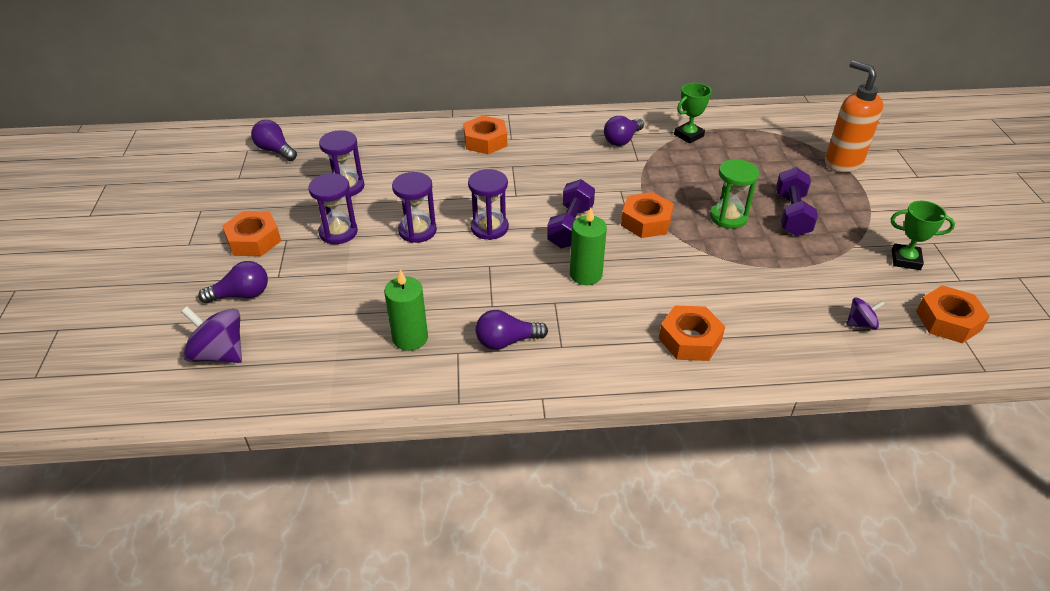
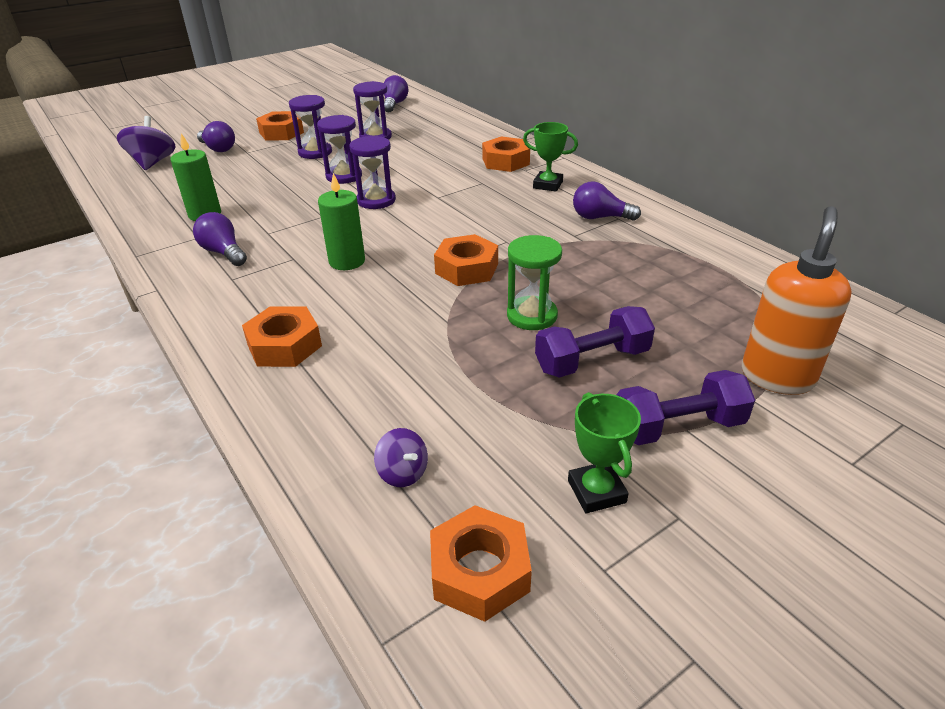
camera: 60 degrees right, 5 degrees down
(570, 227) = (415, 234): purple dumbbell -> purple dumbbell (678, 427)
(688, 135) = (667, 250): green trophy -> green trophy (548, 185)

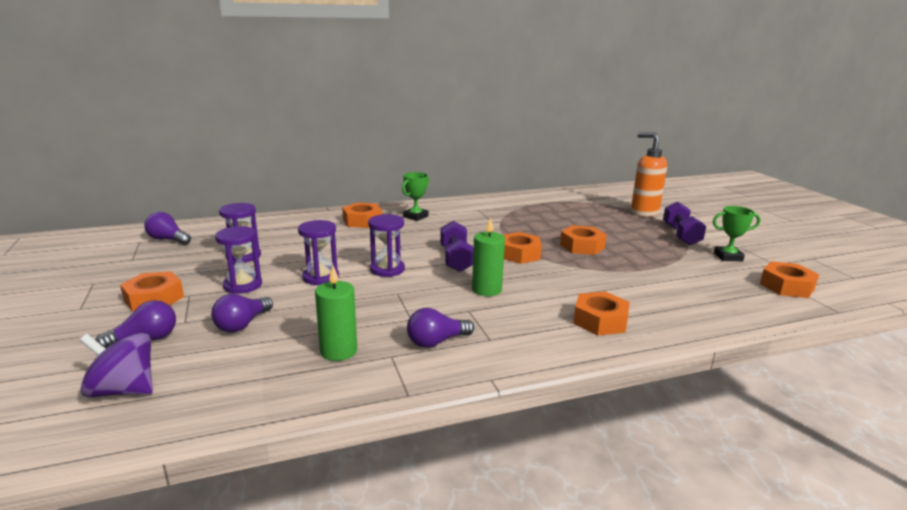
camera: 75 degrees left, 15 degrees down
(403, 473) = (726, 295): purple spinning top -> none
(532, 316) = (582, 246): green hourglass -> orange nut
(592, 360) = (628, 241): purple dumbbell -> purple dumbbell (456, 259)
(600, 217) = (474, 213): purple light bulb -> purple light bulb (242, 324)

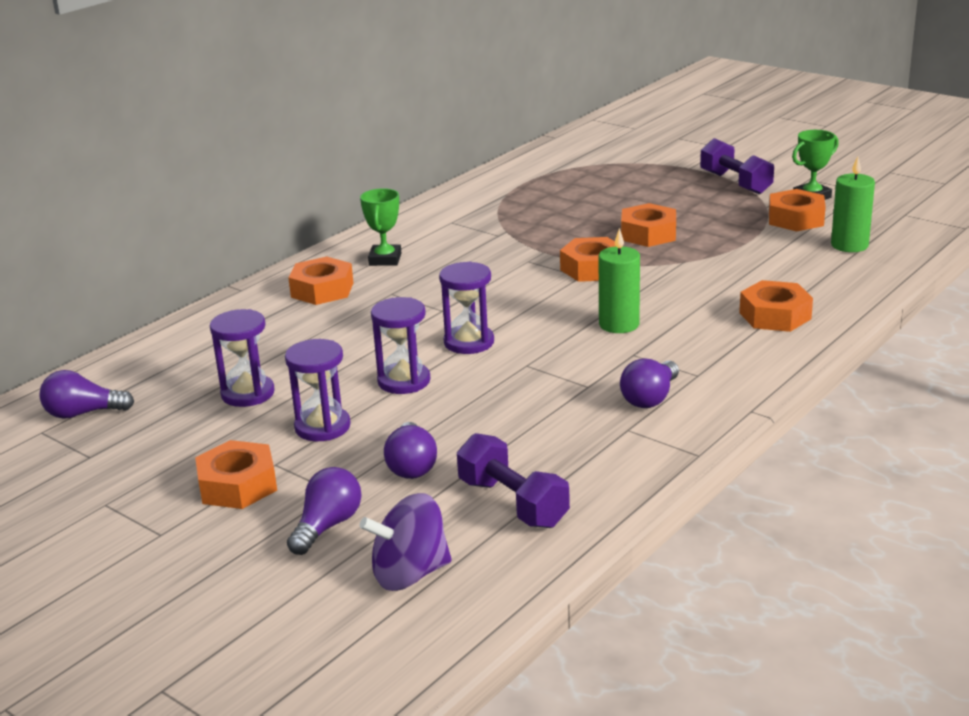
camera: 30 degrees left, 5 degrees up
(338, 351) = (567, 446): green candle -> green candle (849, 245)
(456, 259) = (529, 300): purple dumbbell -> purple dumbbell (513, 503)
(643, 212) = (659, 163): orange soap dispenser -> none
(786, 286) = (898, 215): orange nut -> orange nut (796, 219)

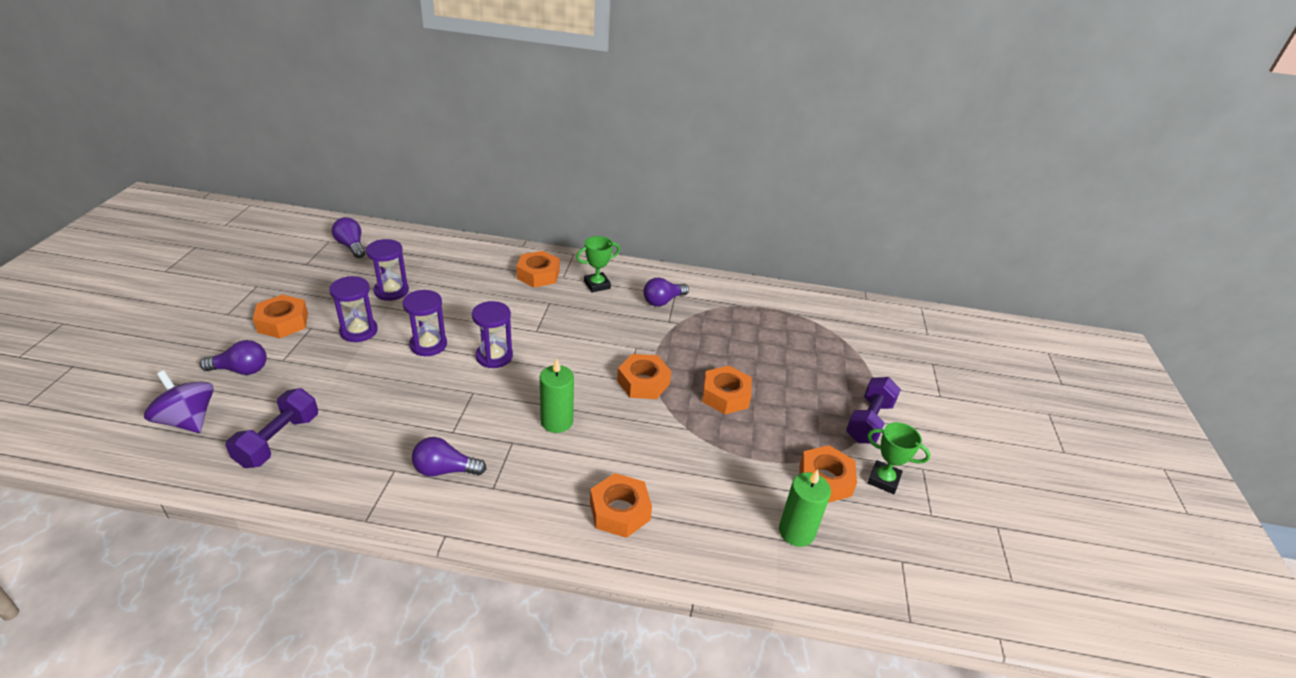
camera: 55 degrees right, 10 degrees up
(411, 466) = (318, 381): purple light bulb -> purple light bulb (663, 301)

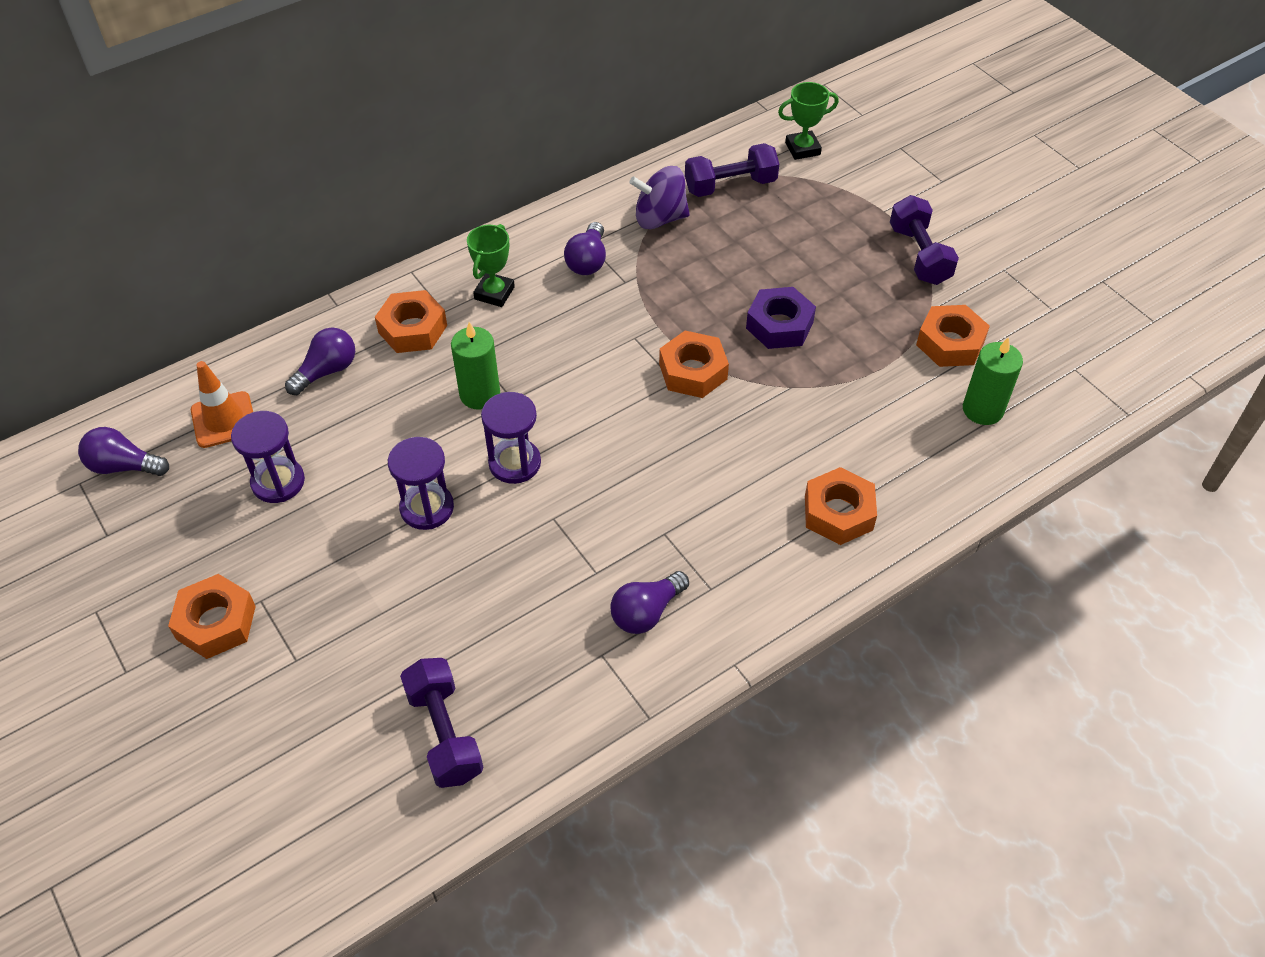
camera: 40 degrees left, 15 degrees up
(188, 420) = (311, 805): purple spinning top -> purple spinning top (659, 218)
(241, 370) = (269, 710): purple light bulb -> purple light bulb (327, 371)
(359, 331) = (324, 557): purple hourglass -> none
(411, 256) = (224, 420): none -> orange traffic cone
(556, 421) = (673, 478): green candle -> green candle (480, 394)
(725, 396) = (779, 325): orange nut -> purple nut
(792, 317) = (730, 185): none -> purple dumbbell
(883, 480) = (989, 305): green trophy -> green trophy (802, 149)

